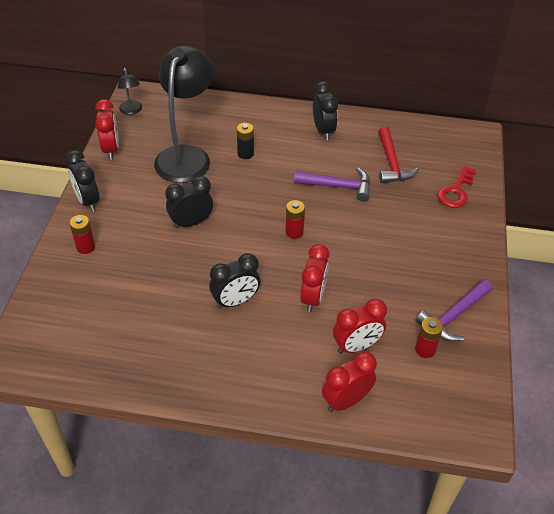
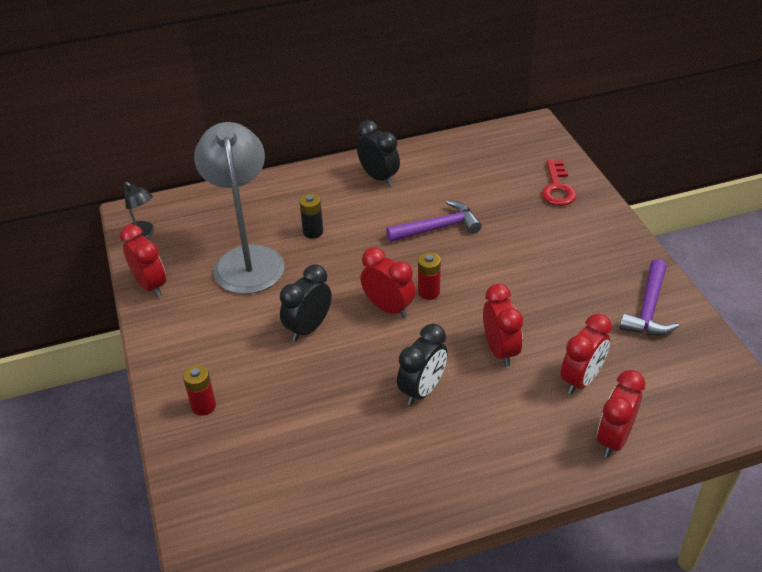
camera: 25 degrees left, 5 degrees down
(87, 201) = (166, 354): black clock -> none
(186, 156) = (247, 259): black lamp -> grey lamp
(256, 231) = (388, 308): none -> red clock
(391, 163) = (474, 184): red hammer -> none
(425, 349) = (648, 353): red battery -> none

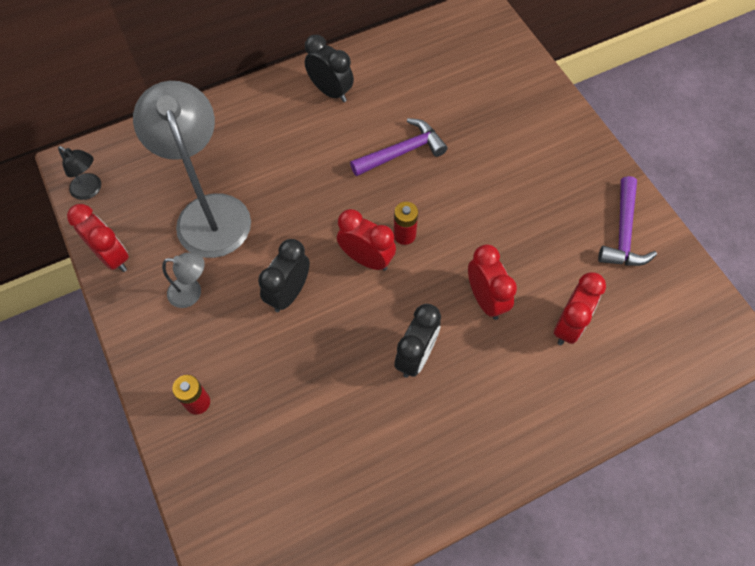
camera: 10 degrees left, 20 degrees up
(217, 319) = (192, 293): none -> grey lamp
(313, 232) = (273, 169): black battery -> none
(557, 188) = (516, 89): red key -> none
(613, 439) = (607, 391): red clock -> none

